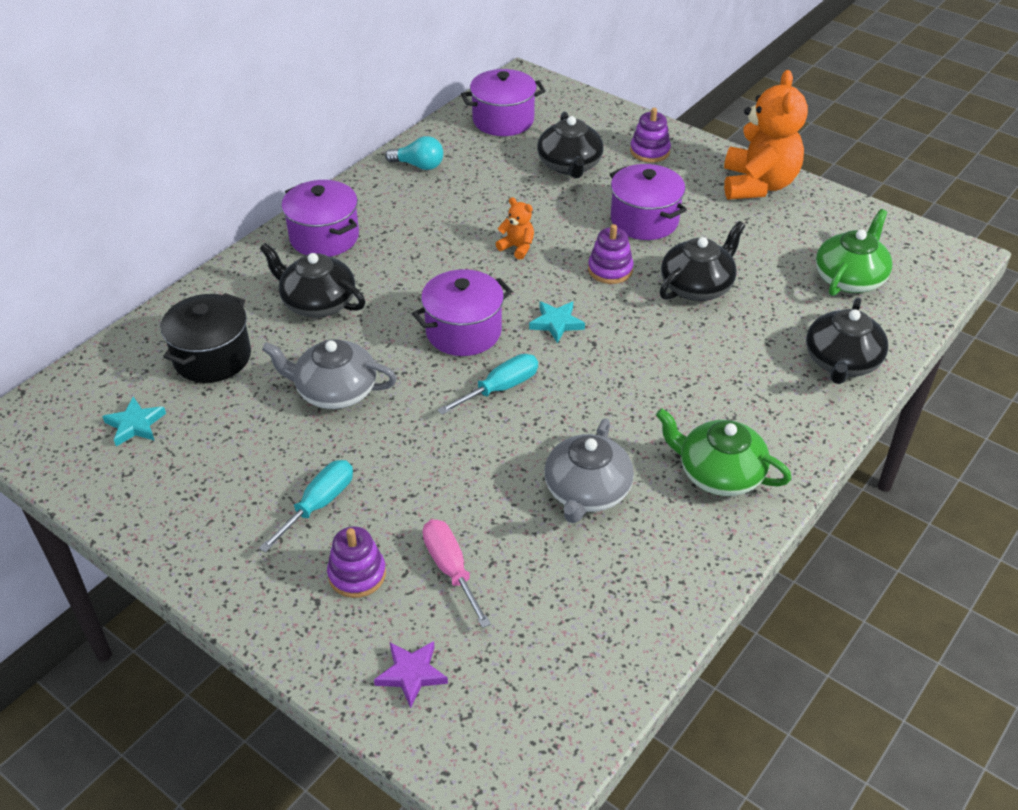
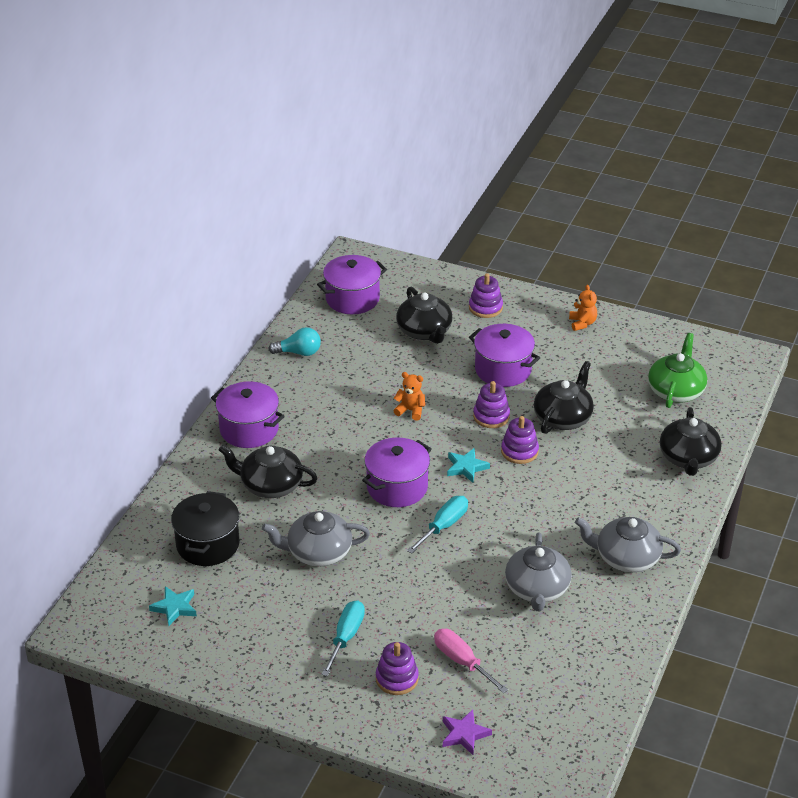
camera: 15 degrees left, 5 degrees down
(629, 316) = (519, 451): none -> purple stacking toy
(719, 473) = (626, 557): green teapot -> grey teapot
(758, 185) = (582, 323): orange teddy bear -> orange teddy bear, size x0.44

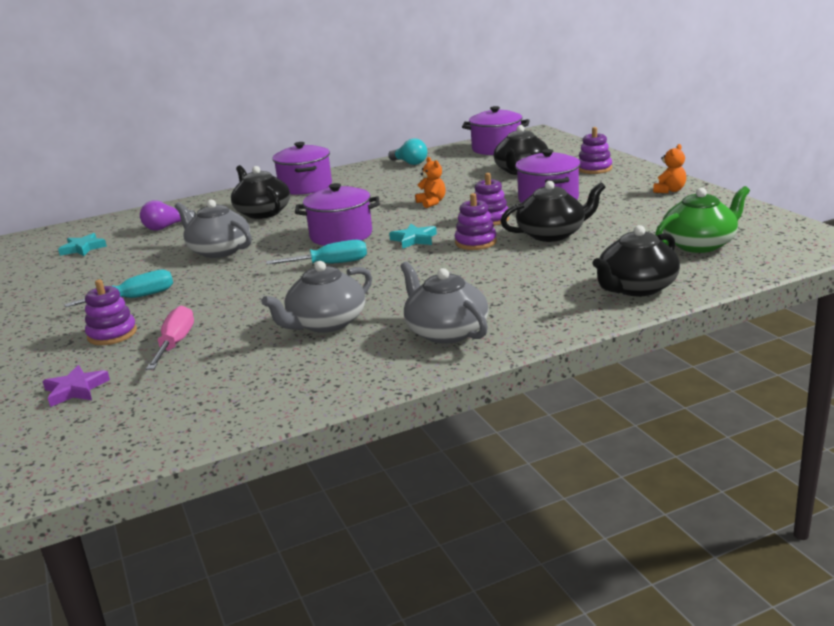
camera: 45 degrees right, 15 degrees down
(207, 544) = (166, 227): black pot -> purple light bulb

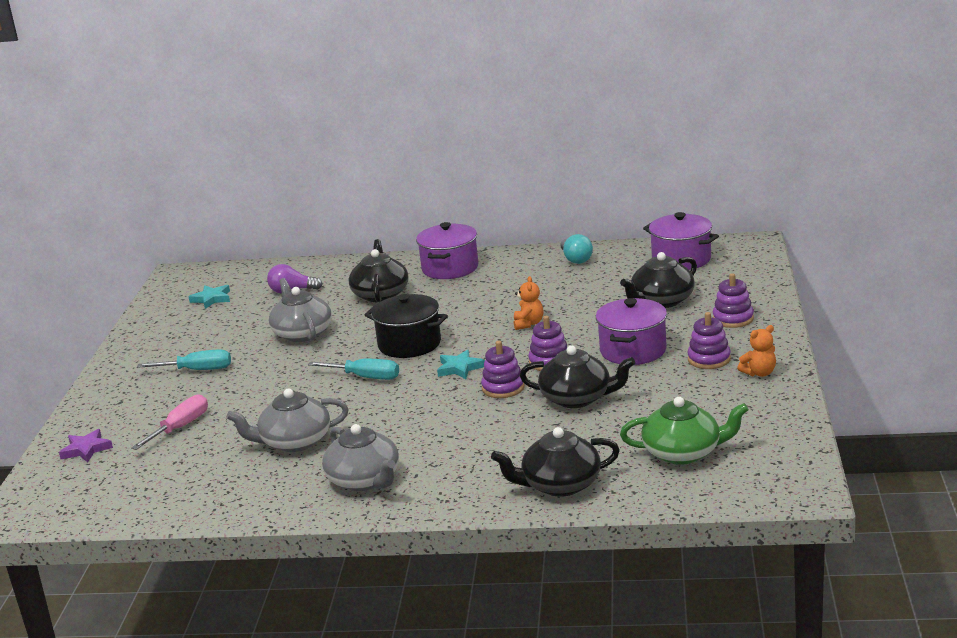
camera: 30 degrees right, 0 degrees up
(112, 334) = (151, 403): purple stacking toy -> purple stacking toy (709, 359)
(341, 235) = (409, 344): purple pot -> black pot
(446, 331) = (364, 480): grey teapot -> grey teapot turned 150 degrees clockwise

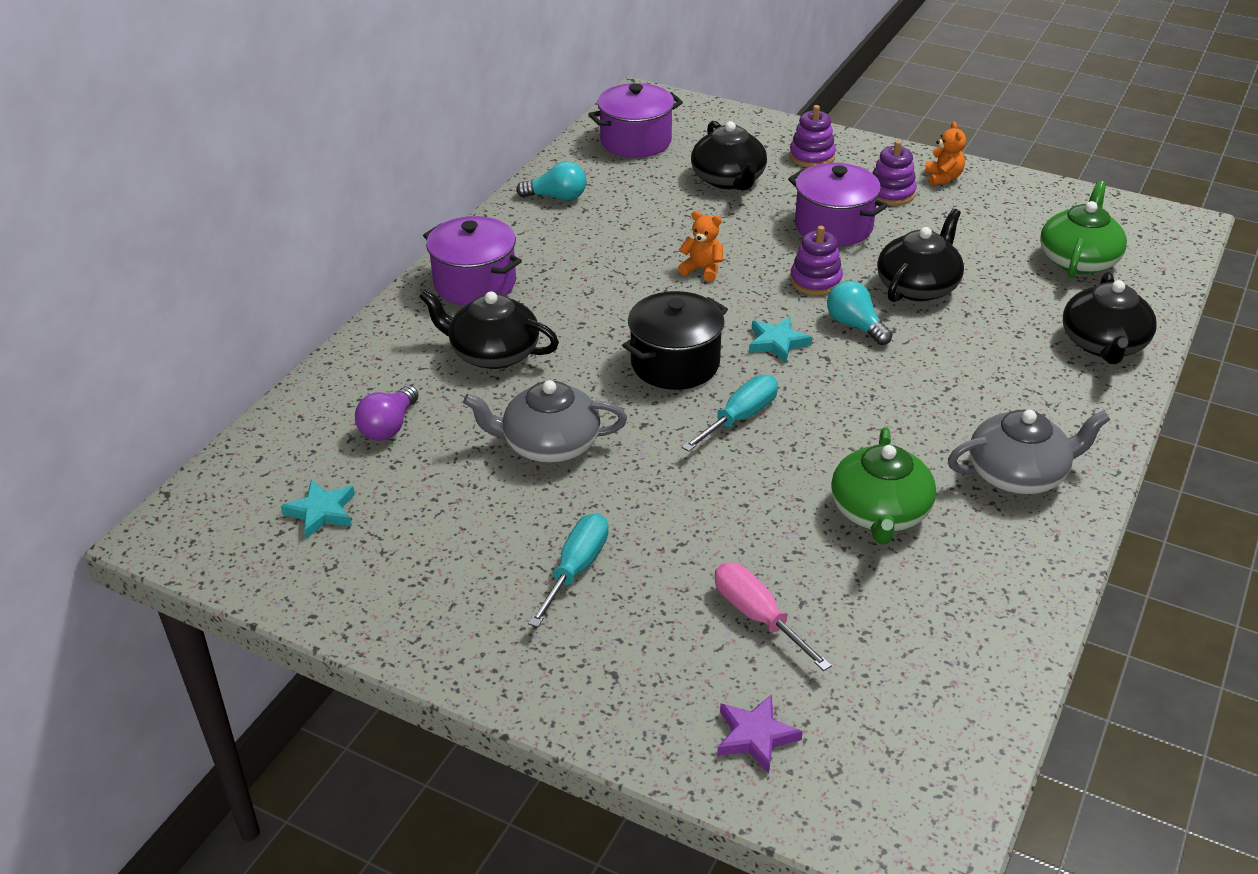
camera: 70 degrees left, 15 degrees up
(294, 442) = (880, 512): grey teapot -> green teapot
(503, 388) = (855, 325): purple stacking toy -> turquoise light bulb

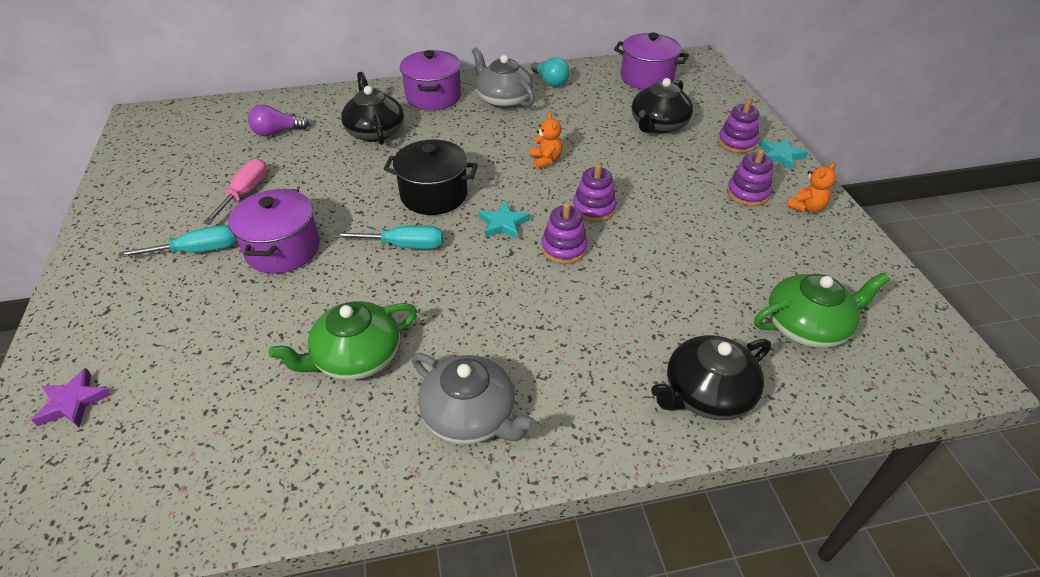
camera: 50 degrees right, 5 degrees up
(321, 512) = (188, 147): turquoise star -> turquoise star (780, 156)
(549, 444) = (308, 188): grey teapot -> grey teapot (503, 99)
(757, 616) = (199, 347): pink screwdriver -> pink screwdriver (245, 193)
(833, 226) = (668, 187): purple pot -> purple pot (283, 249)
(855, 325) = (564, 248): turquoise light bulb -> purple stacking toy
(918, 286) = (650, 256): black teapot -> none

